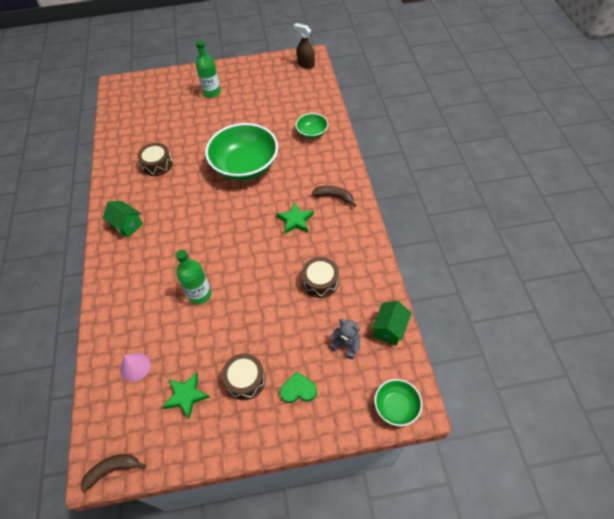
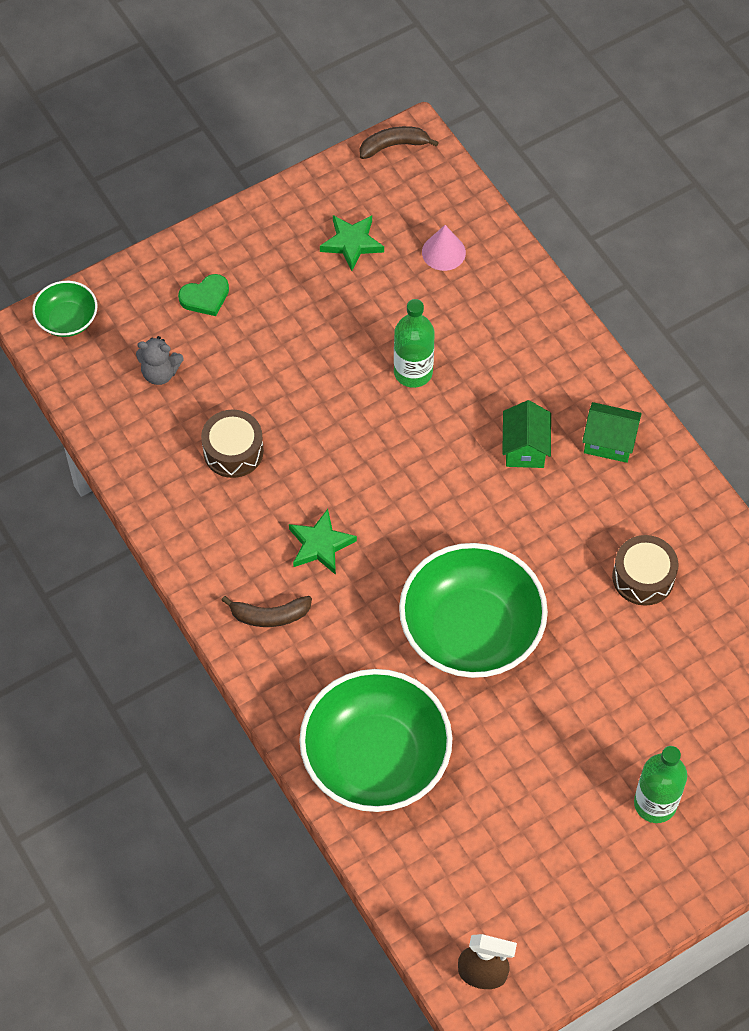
camera: 155 degrees right, 5 degrees up
(113, 470) = (394, 146): brown banana -> brown banana turned 150 degrees counterclockwise
(245, 380) = (282, 285): brown drum -> none
(312, 132) = (375, 758): green bowl -> green bowl, size x2.09
(389, 329) = (103, 414): green house -> green house (525, 448)

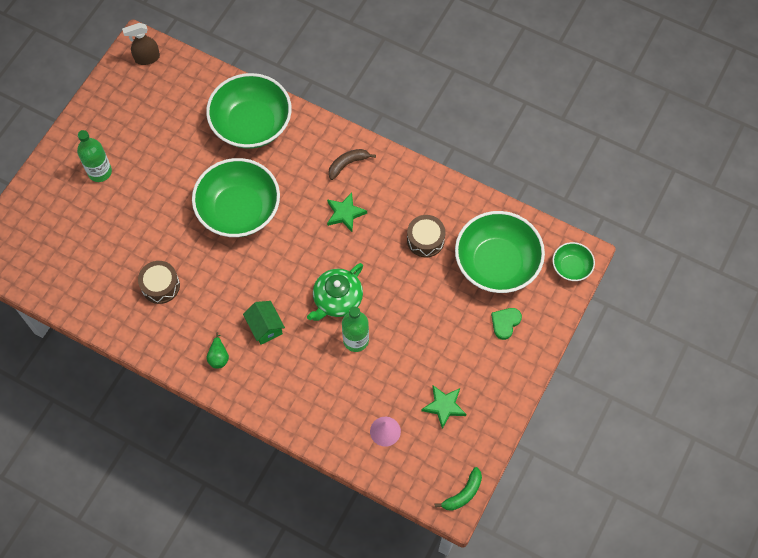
camera: 150 degrees right, 5 degrees up
(160, 373) = (497, 263): grey teddy bear -> green bowl
(394, 146) = (463, 493): brown banana -> green banana
(405, 435) = (337, 299): none -> green teapot
(609, 442) = (218, 356): green house -> green pear

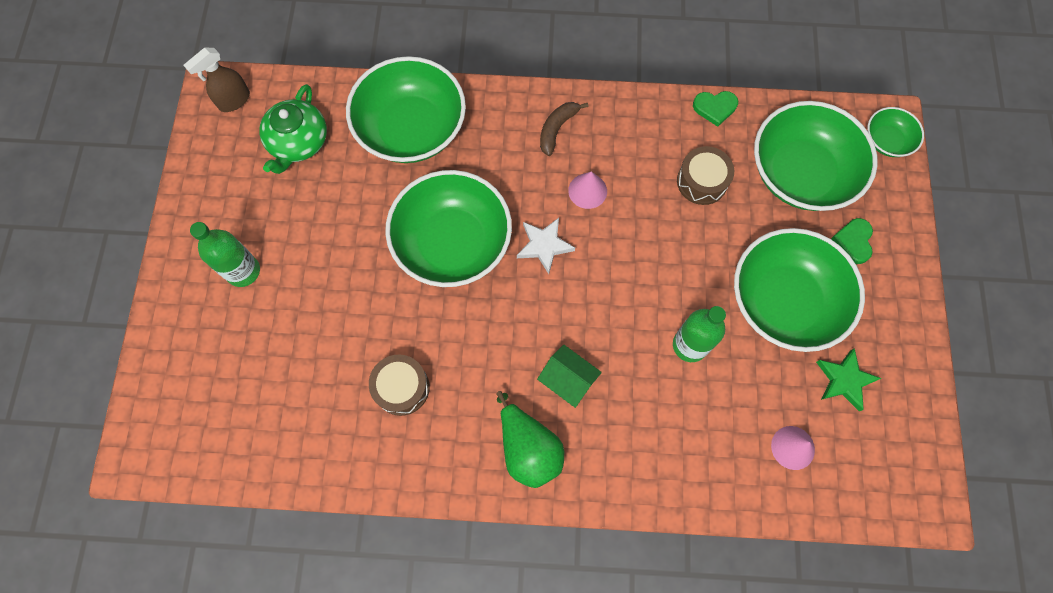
camera: 25 degrees left, 5 degrees up
(218, 356) = (528, 449): green pear -> green pear, size x1.85
(297, 237) = (544, 246): none -> white star
(337, 299) = (637, 303): green teapot -> green teapot (298, 142)
(345, 213) = (587, 191): green star -> pink cone
(434, 340) = (784, 301): none -> green bowl
(463, 493) = (933, 483): green banana -> none
(464, 194) = (715, 108): none -> green heart

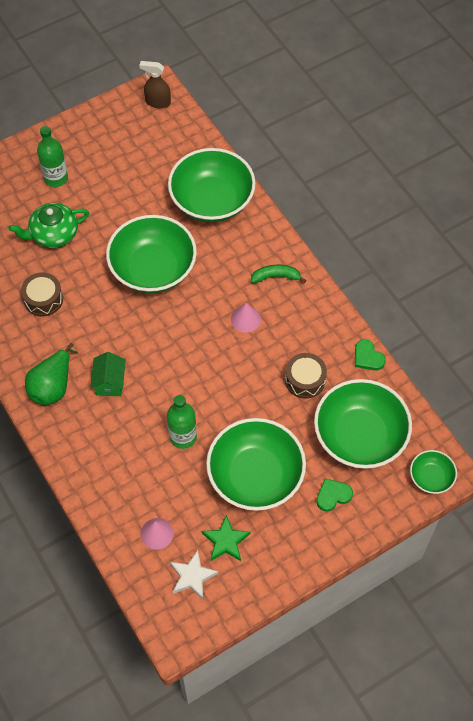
camera: 55 degrees right, 10 degrees down
(298, 142) = (156, 150): green teapot -> green teapot (53, 234)
(544, 246) = (189, 318): white star -> white star (192, 576)
(557, 129) = (276, 277): brown banana -> green banana

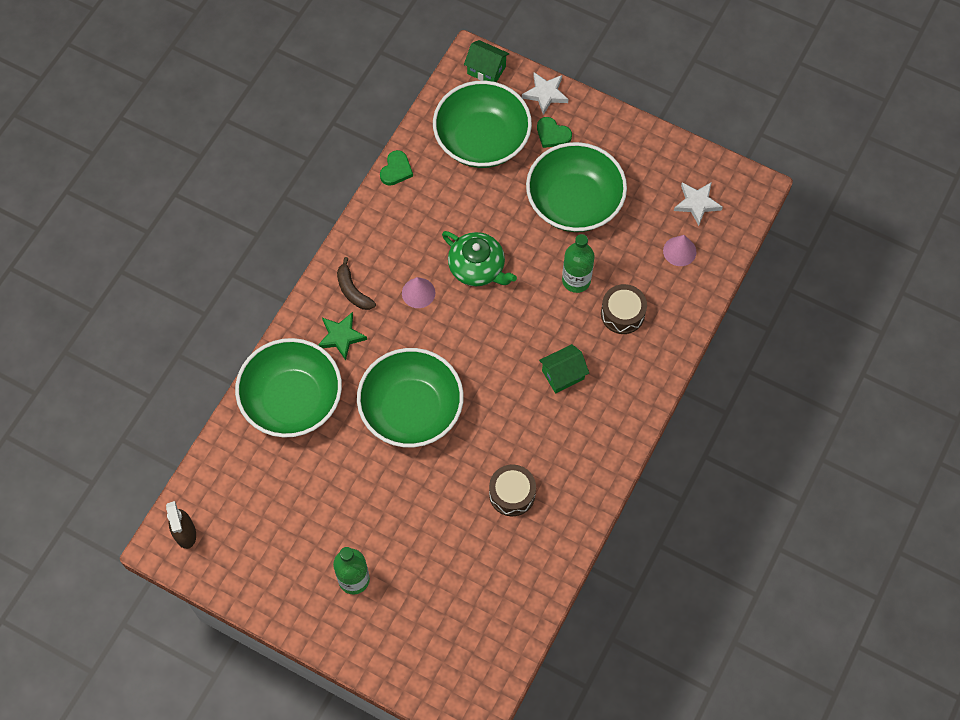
camera: 120 degrees left, 5 degrees up
(53, 234) = (428, 535): green teapot -> green teapot (477, 267)
(53, 386) = (600, 423): green pear -> none
(226, 541) = (649, 194): green star -> green star (341, 337)
(276, 277) = (353, 290): green banana -> brown banana
(305, 380) = (453, 209): brown drum -> brown drum (622, 314)
(378, 513) = (545, 94): none -> white star
(431, 477) = (486, 70): green bowl -> green house

